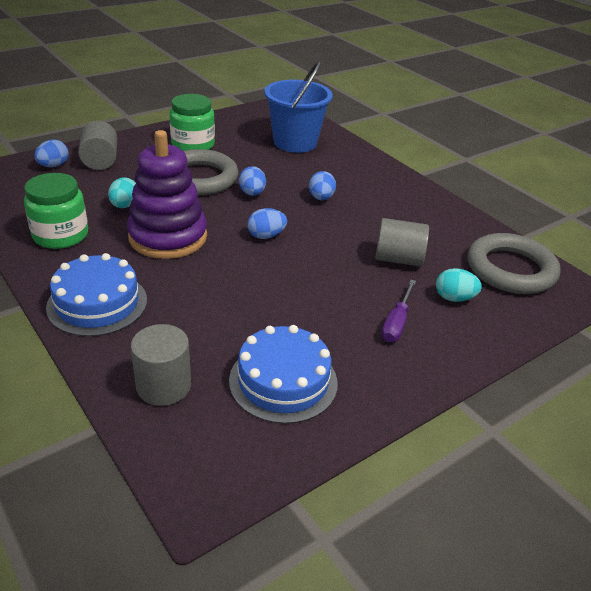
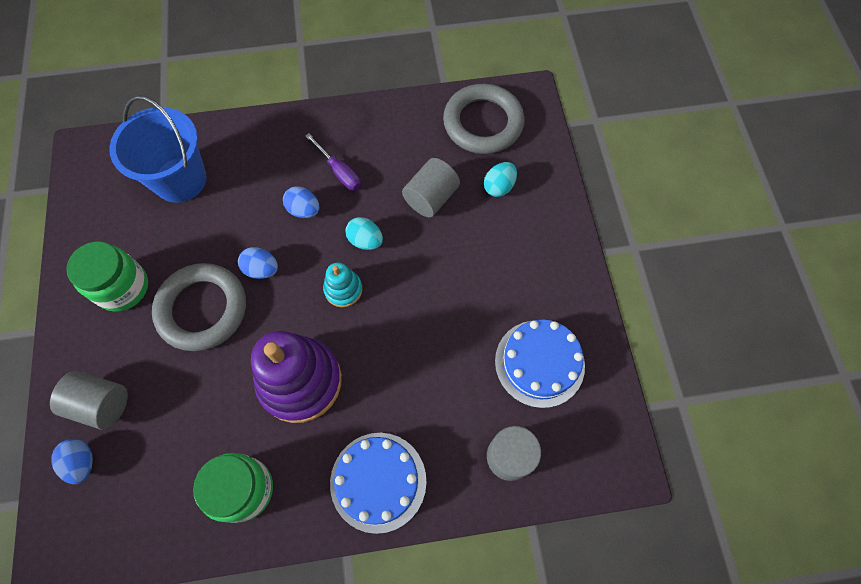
camera: 60 degrees left, 30 degrees up
(124, 206) = (218, 406): turquoise egg -> turquoise egg (365, 240)
(266, 236) = (343, 289): blue egg -> turquoise stacking toy
(396, 323) = (509, 246): purple screwdriver -> purple screwdriver (339, 171)

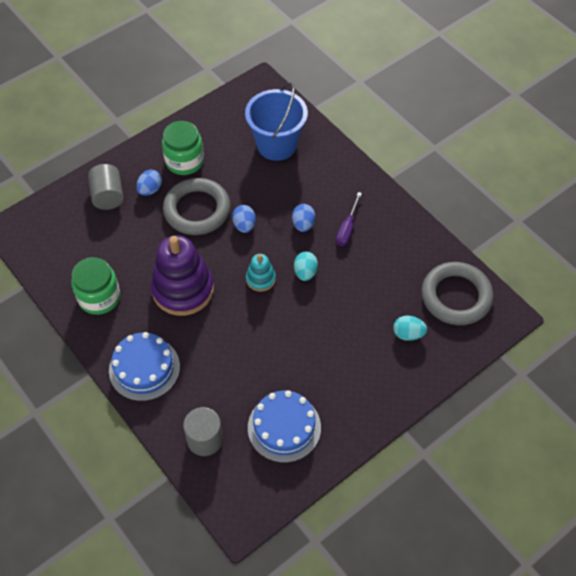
camera: 60 degrees right, 10 degrees down
(82, 462) = (70, 208): blue egg -> blue egg (150, 190)
(431, 198) = (367, 294): grey cylinder -> none

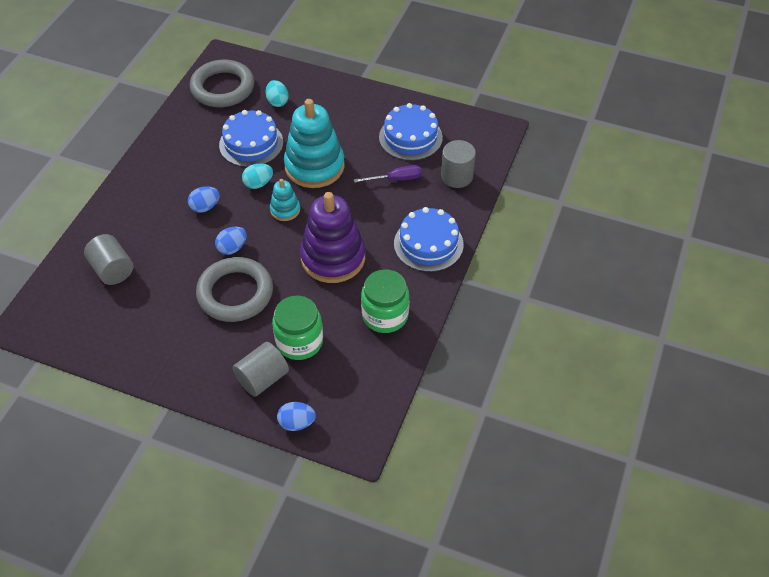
camera: 120 degrees left, 5 degrees down
(150, 190) = (232, 346): blue egg -> blue egg (297, 423)
(184, 161) = (176, 336): green jar -> green jar (299, 341)
(276, 145) = (112, 270): blue bucket -> grey cylinder
(298, 325) = (314, 166): none -> turquoise stacking toy
(347, 228) = (191, 176): purple screwdriver -> purple screwdriver (396, 179)
(361, 288) = (251, 143): none -> blue cake

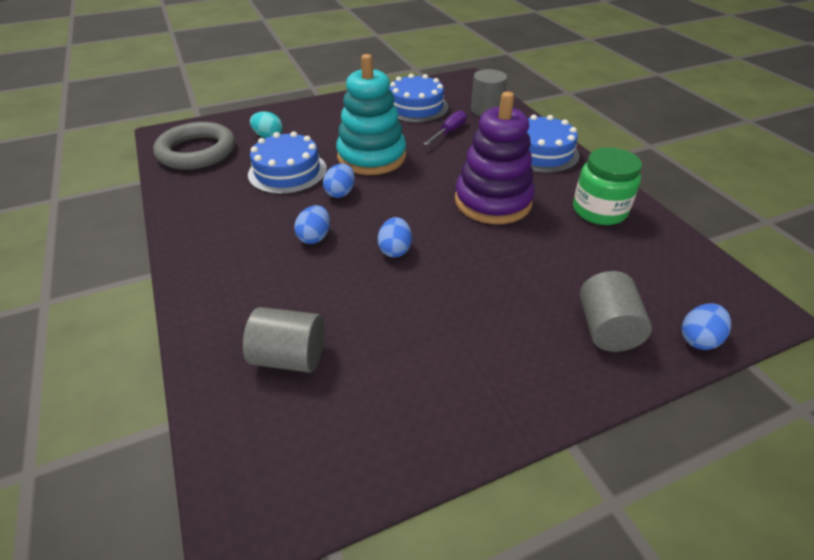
camera: 45 degrees left, 10 degrees down
(235, 293) = (459, 281): grey ring -> none
(258, 184) = (340, 193): turquoise egg -> blue egg
(285, 210) = (396, 195): turquoise stacking toy -> none
(299, 341) = (578, 275): green jar -> none

